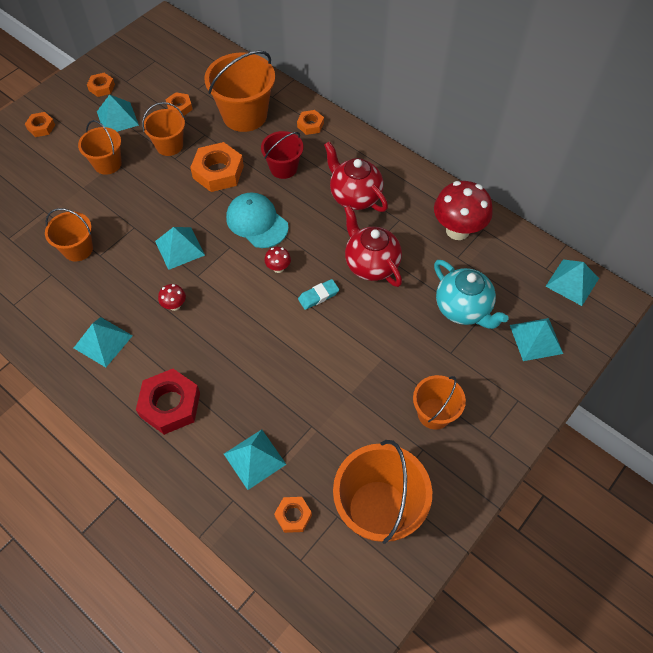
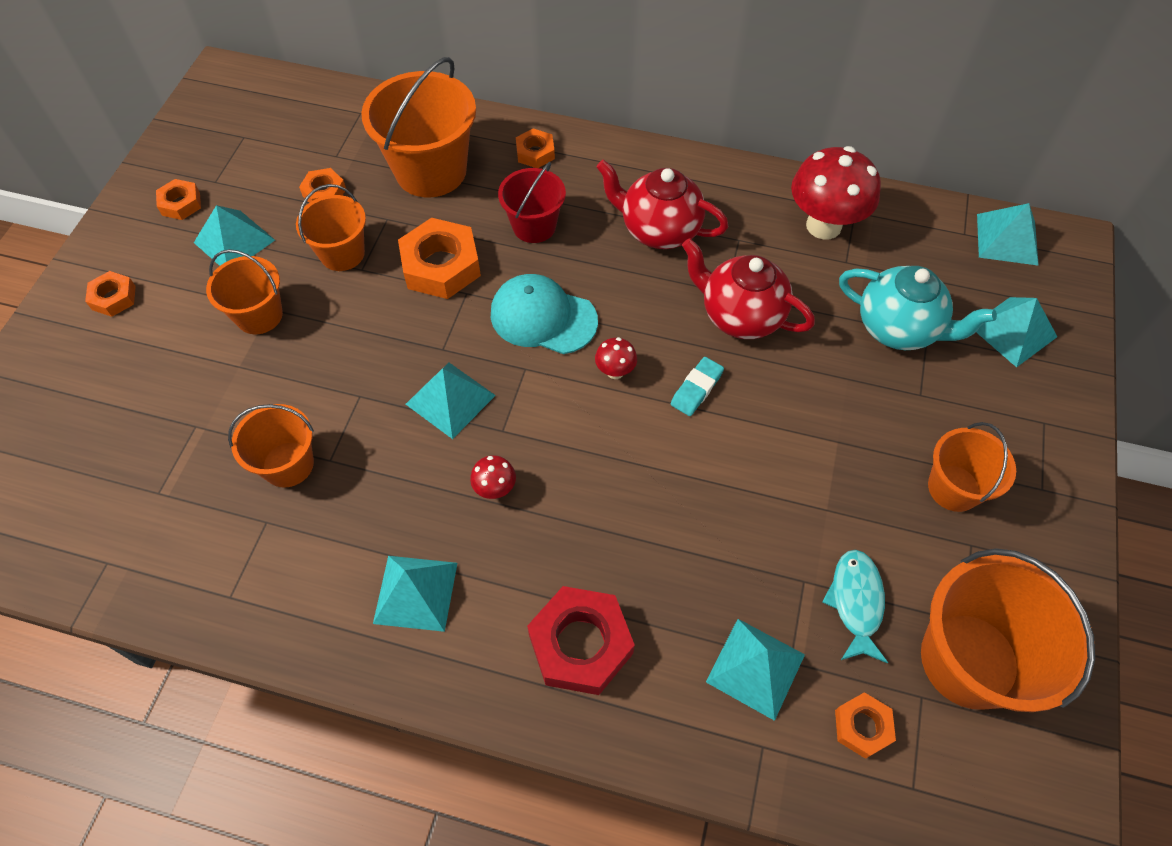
camera: 25 degrees left, 0 degrees up
(333, 450) = (856, 602): none -> turquoise fish

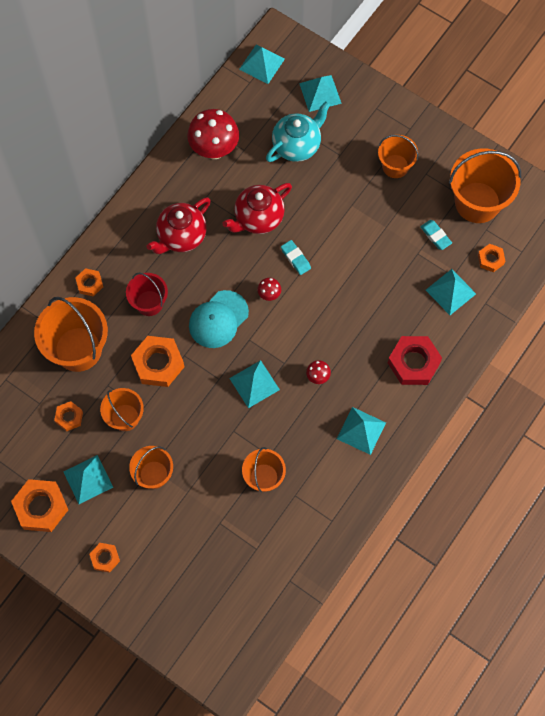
camera: 70 degrees left, 10 degrees up
(181, 203) = (41, 507): orange nut -> orange nut, size x1.84
(856, 602) = (435, 236): turquoise fish -> turquoise eraser

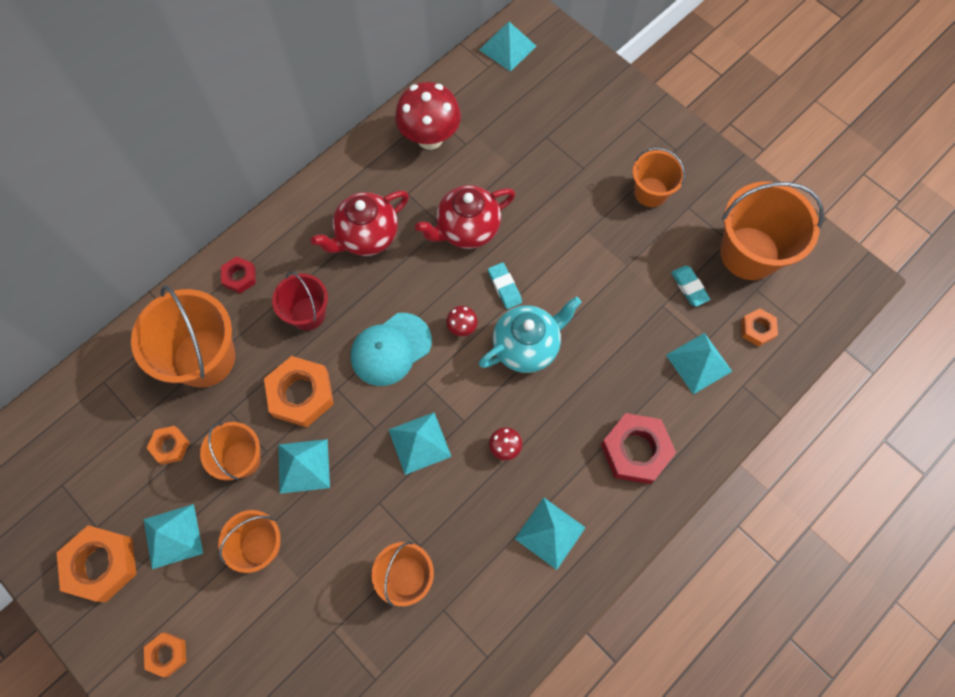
camera: 10 degrees right, 0 degrees up
(90, 284) = (239, 277): orange nut -> red nut
(297, 145) = (532, 148): turquoise teapot -> turquoise teapot (526, 346)
(320, 93) = (571, 91): turquoise pyramid -> turquoise pyramid (303, 466)

